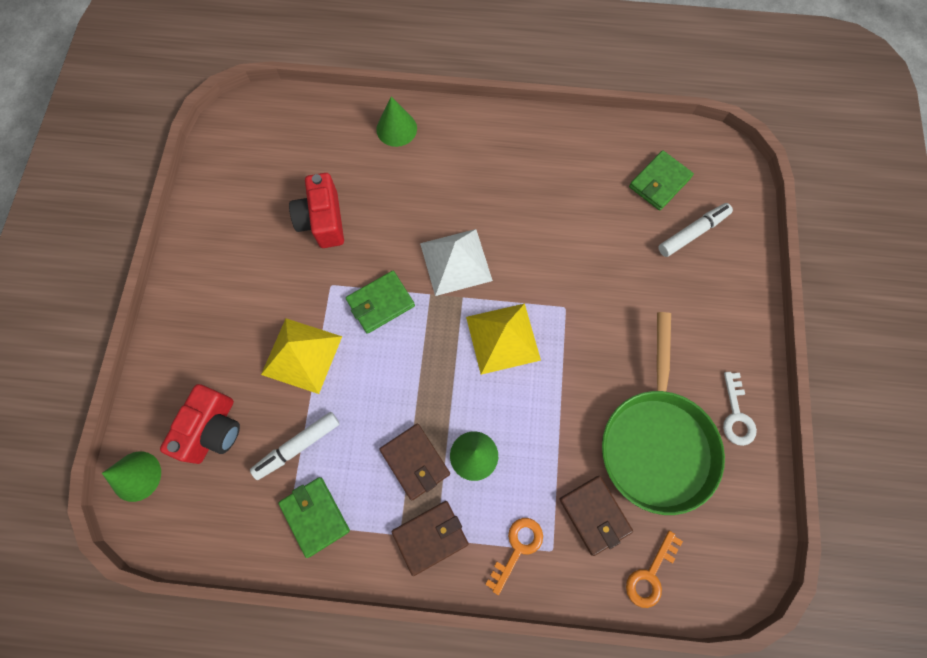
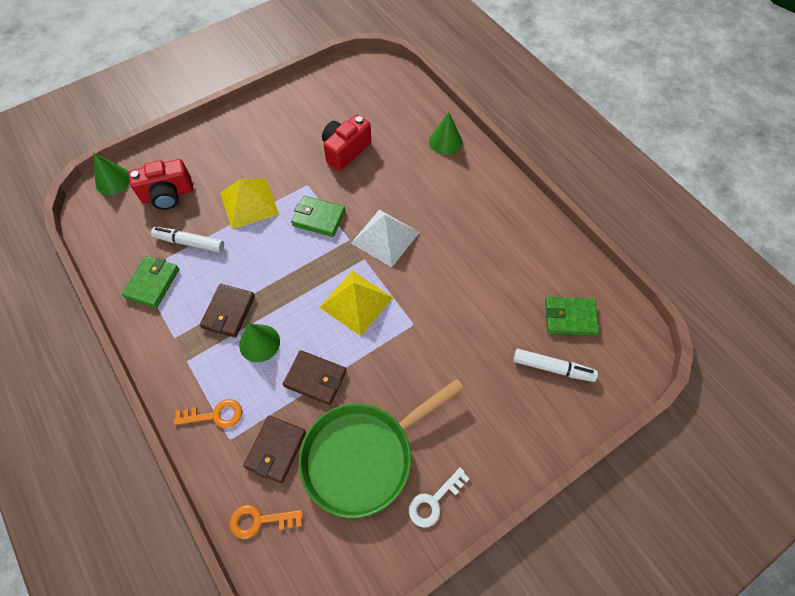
camera: 50 degrees right, 10 degrees down
(430, 537) = (185, 356): brown wallet -> brown wallet (315, 378)

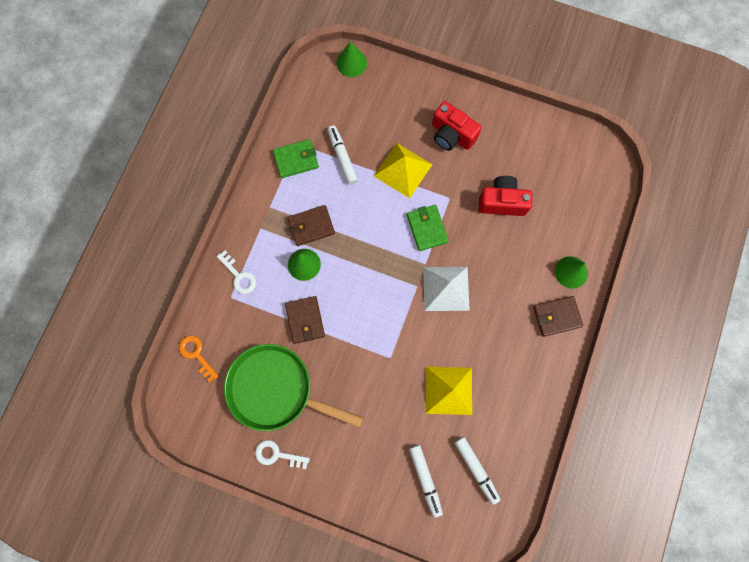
camera: 55 degrees right, 15 degrees up
(167, 195) = (368, 109): red camera -> red camera (451, 135)
(215, 415) = (239, 276): orange key -> white key
(276, 449) = (243, 331): brown wallet -> brown wallet (556, 316)
(356, 302) = (378, 306): yellow pyramid -> yellow pyramid (448, 390)
(570, 318) = (476, 469): green wallet -> white marker

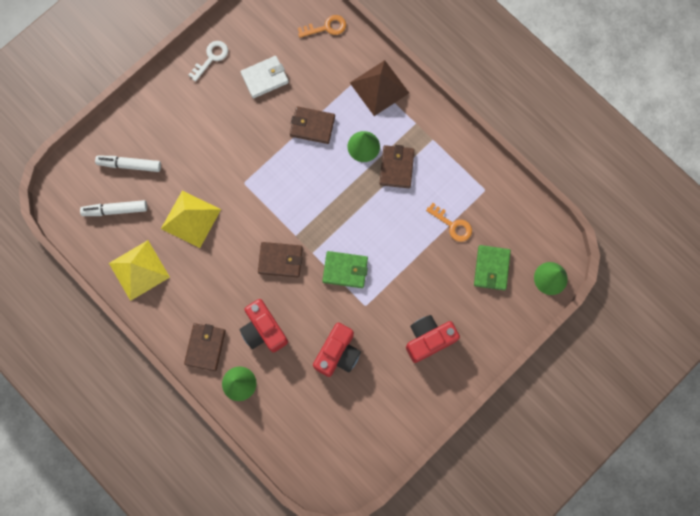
camera: 115 degrees right, 0 degrees up
(239, 276) = (379, 87): white key -> brown pyramid
(276, 389) = (265, 78): green pan -> white wallet
(296, 160) = (469, 182): green wallet -> green wallet (491, 268)
(342, 157) = (452, 225): white marker -> orange key
(403, 170) = (414, 275): yellow pyramid -> yellow pyramid (139, 270)
(446, 288) = (280, 260): white pyramid -> brown wallet
(515, 273) = (263, 330): none -> red camera

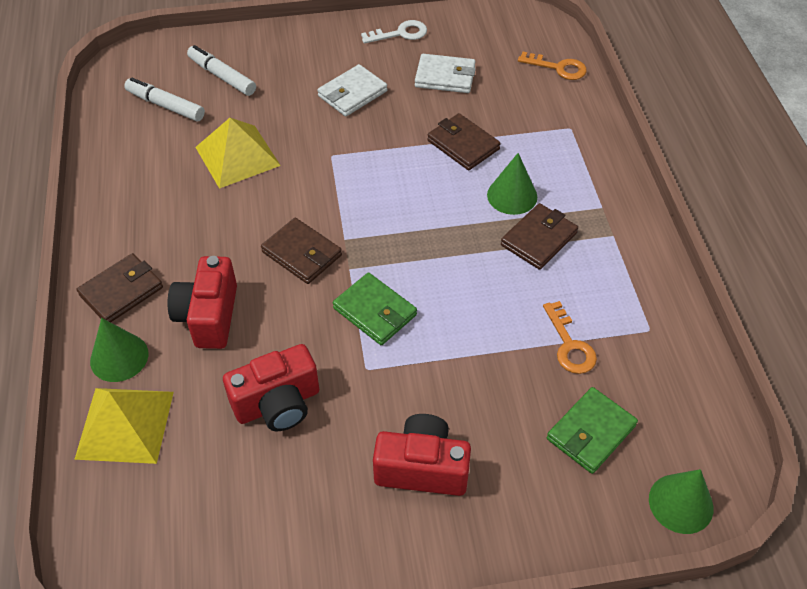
camera: 35 degrees right, 25 degrees down
(139, 270) = (131, 171): yellow pyramid -> yellow pyramid (125, 425)
(220, 127) = (352, 94): none -> white wallet
(379, 87) = (580, 150): brown pyramid -> none

